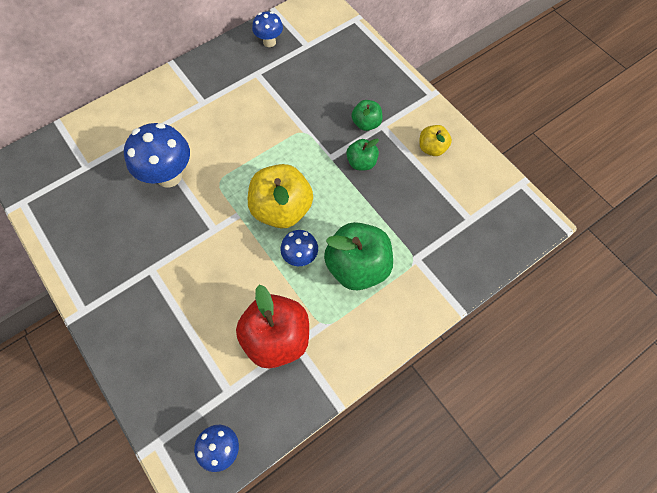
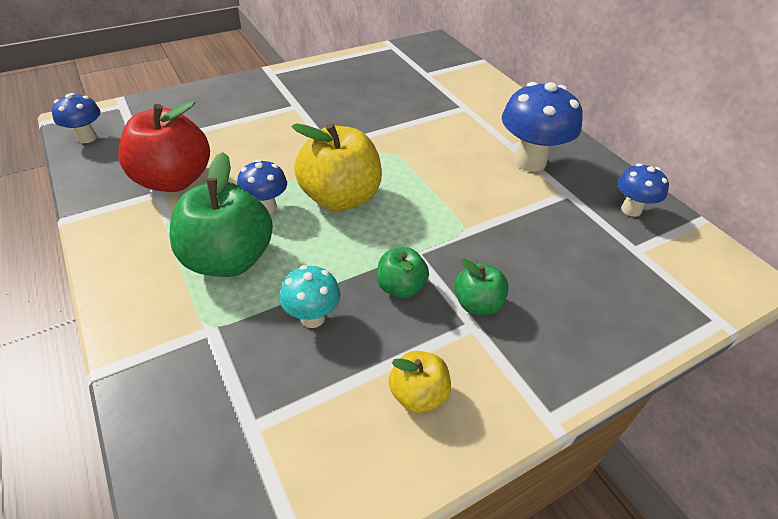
camera: 95 degrees right, 20 degrees down
(169, 176) = (406, 119): blue mushroom -> blue mushroom (530, 161)
(395, 205) = (312, 317): none -> turquoise mushroom

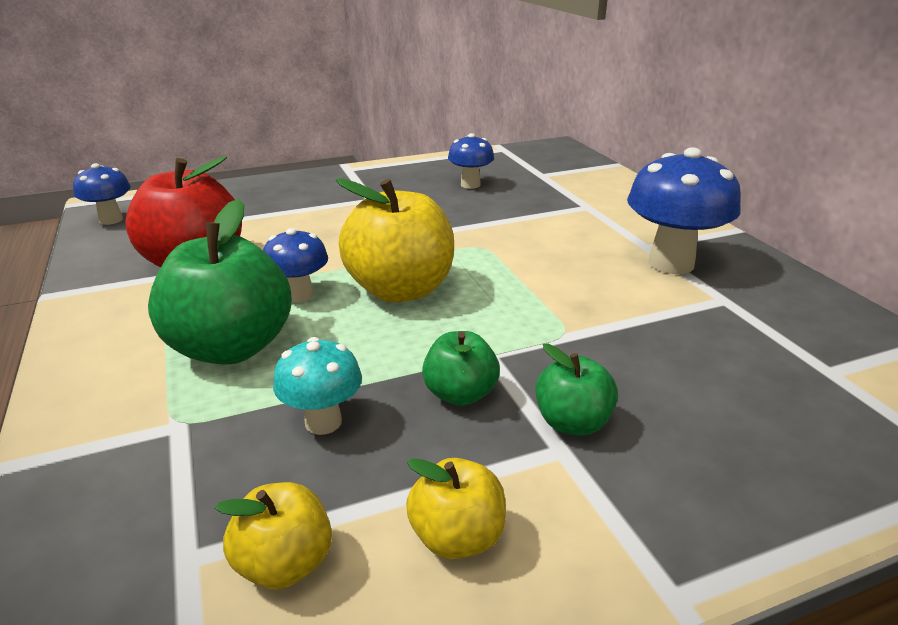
camera: 10 degrees right, 15 degrees down
(315, 424) = (285, 563): none -> yellow apple
(631, 210) = (822, 323): blue mushroom -> blue mushroom (470, 185)

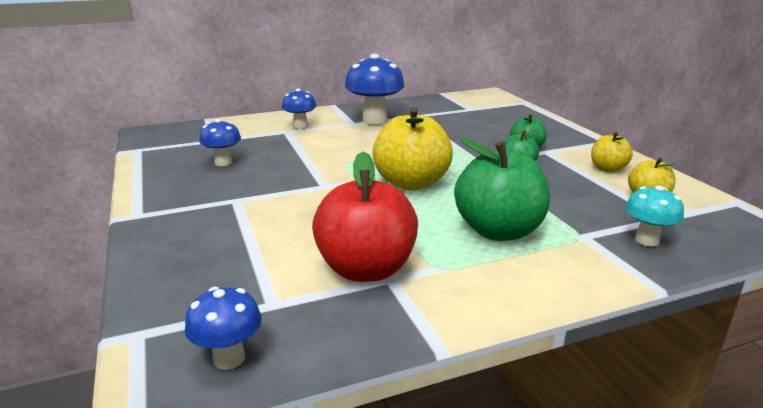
camera: 90 degrees left, 5 degrees down
(300, 295) = (422, 215): blue mushroom -> blue mushroom (300, 126)
(323, 422) = (557, 197): turquoise mushroom -> turquoise mushroom (646, 240)

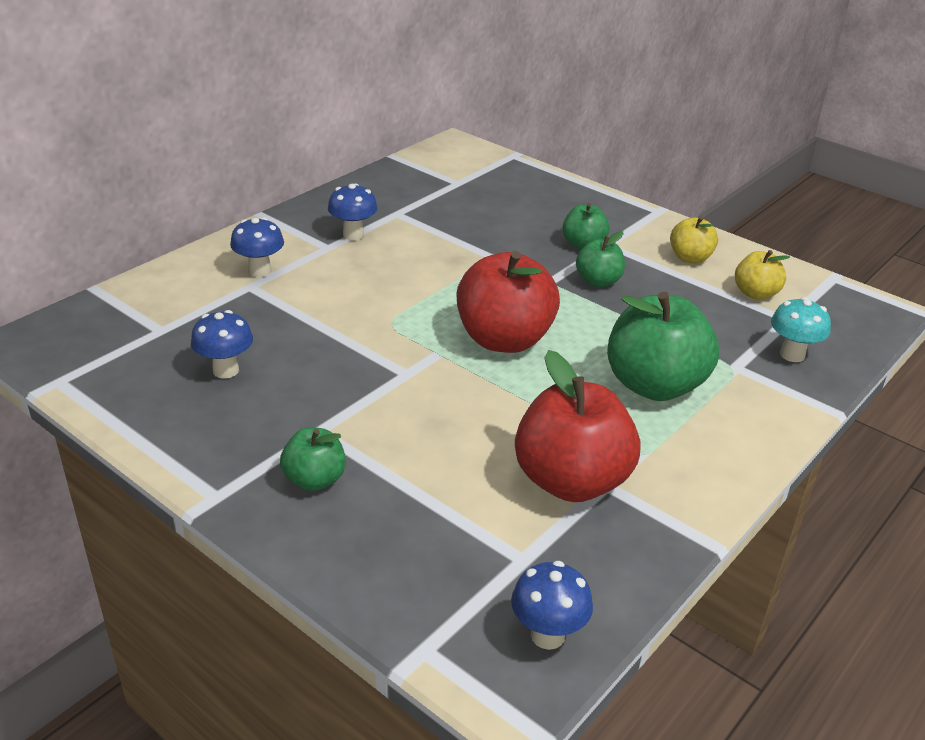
camera: 30 degrees left, 10 degrees up
(200, 222) = (315, 480): none -> green apple
(374, 120) = (353, 235): blue mushroom -> blue mushroom, size x0.57
(411, 183) = (504, 339): yellow apple -> red apple

